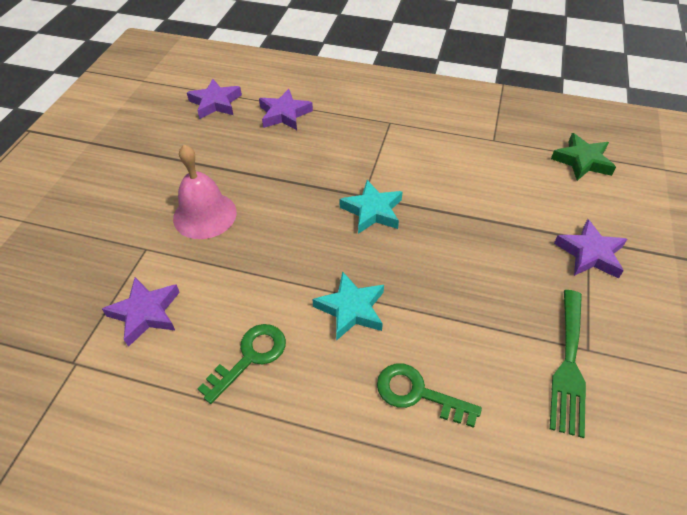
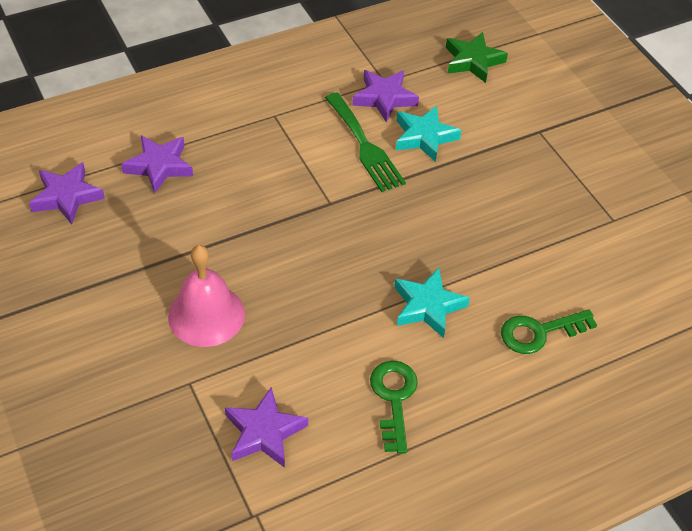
camera: 45 degrees left, 0 degrees up
(372, 211) = (353, 212): turquoise star -> turquoise star (424, 137)
(569, 365) = (612, 240): green fork -> green fork (365, 146)
(590, 253) = (550, 143): purple star -> purple star (384, 98)

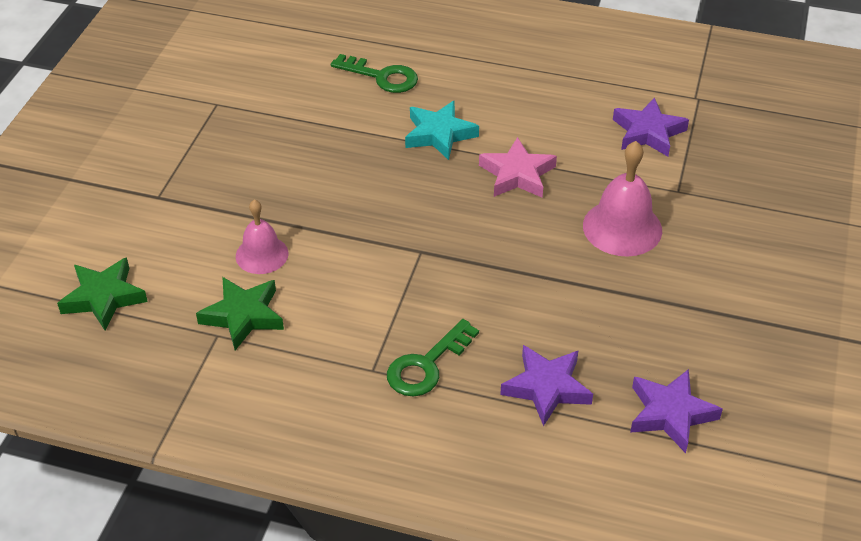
camera: 135 degrees left, 5 degrees down
(330, 309) = (517, 174): none -> pink star
(365, 146) = (326, 281): green fork -> none
(384, 98) = (243, 316): purple star -> green star
(394, 398) = (534, 100): green key -> green key (426, 365)
(424, 137) = (262, 254): turquoise star -> pink bell

